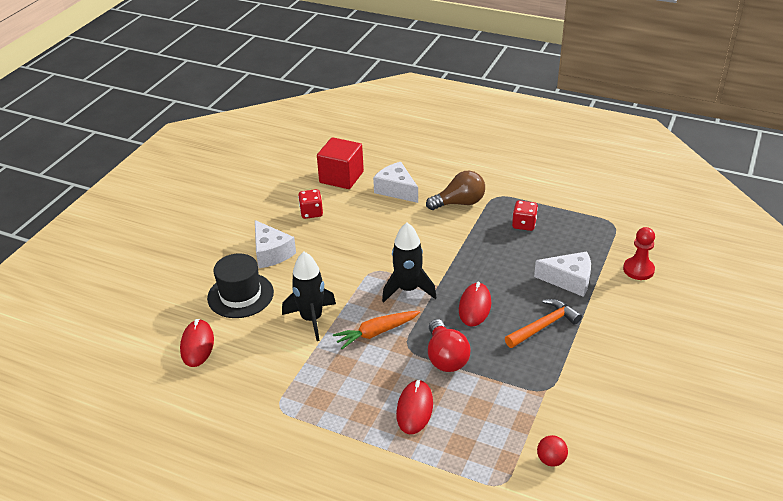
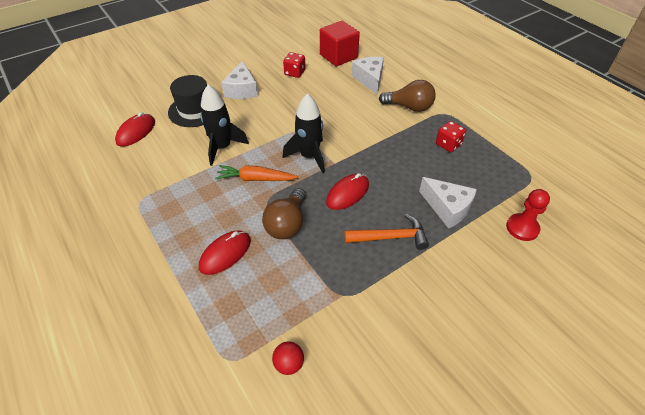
camera: 30 degrees right, 10 degrees up
(446, 357) = (287, 224): red light bulb -> brown light bulb

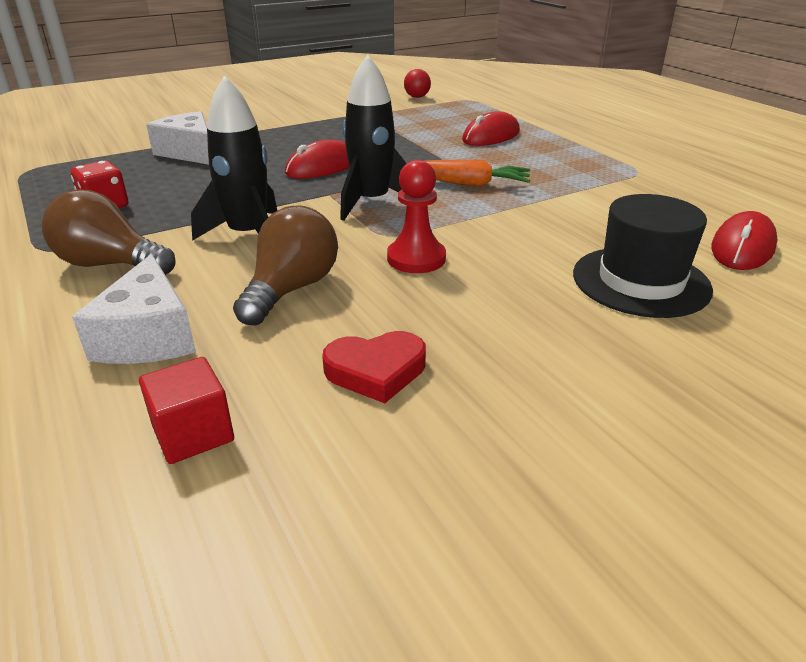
camera: 175 degrees left, 15 degrees down
(222, 147) = (538, 218): black rocket -> black rocket (248, 235)
(242, 90) = (537, 325): white cheese -> none
(287, 224) = (415, 149): brown light bulb -> brown light bulb (291, 289)
(294, 73) = (376, 371): red dice -> red heart
(338, 56) = (193, 433): red cube -> red cube, size x0.58
(390, 237) = (286, 138): orange hammer -> none
(522, 228) = (115, 138): red pawn -> red pawn (416, 258)

